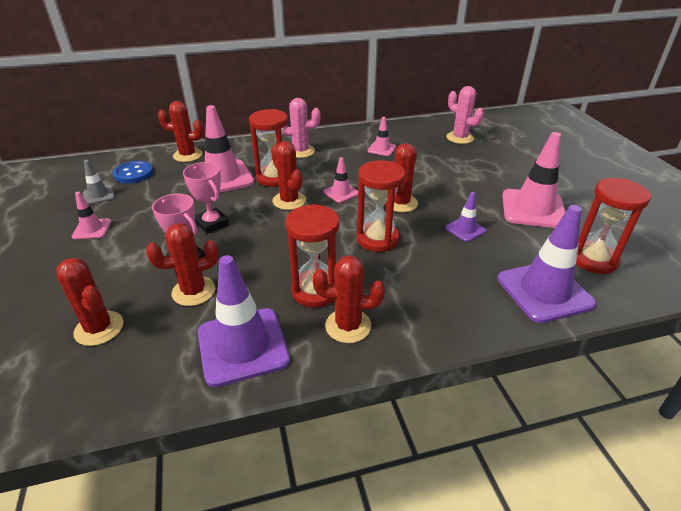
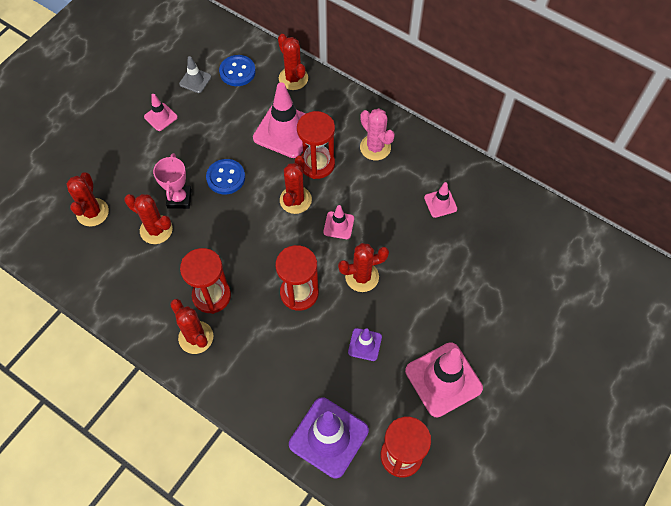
camera: 50 degrees right, 25 degrees up
(212, 224) = (226, 177): pink trophy -> blue button
(243, 346) = (136, 294): purple traffic cone -> none
(460, 138) = (528, 252): pink cactus -> none

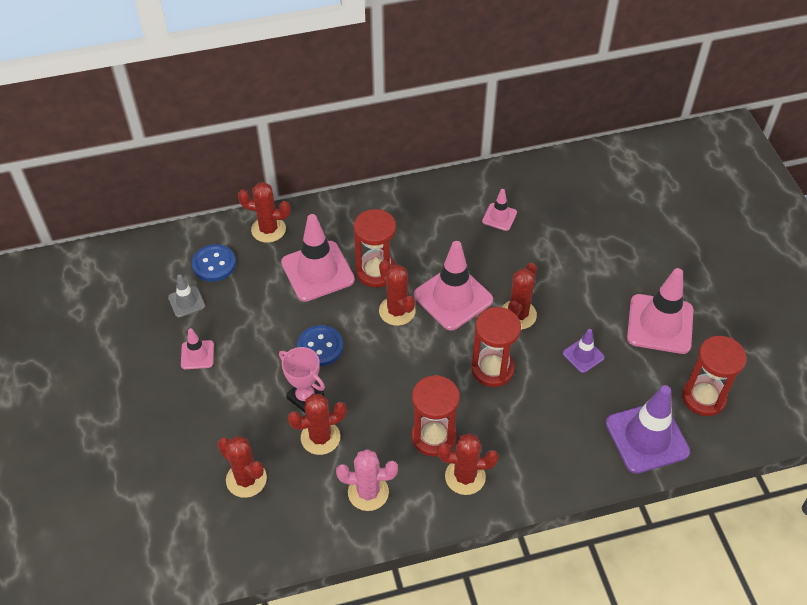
camera: 50 degrees left, 10 degrees down
(338, 225) = (453, 297): pink traffic cone -> pink traffic cone, size x2.00
(375, 147) = (402, 222): pink cactus -> pink cactus (368, 492)

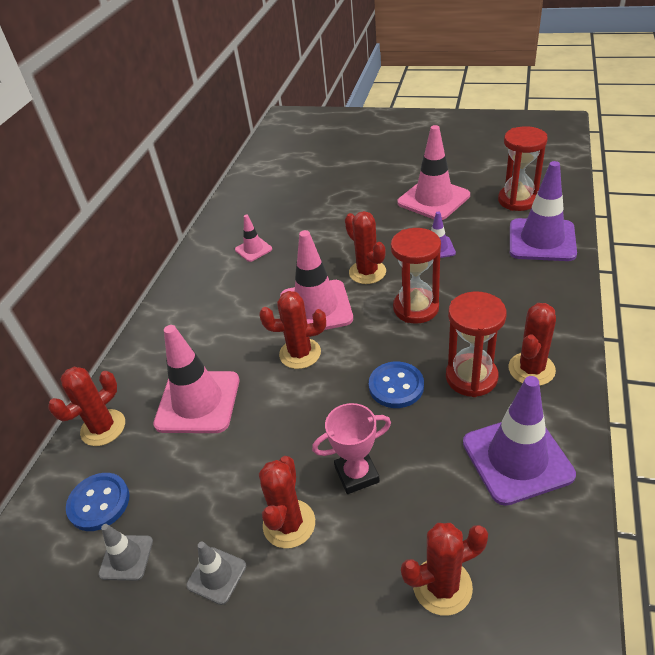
camera: 55 degrees left, 10 degrees down
(197, 355) = (216, 575): pink traffic cone -> grey traffic cone
(320, 347) = (297, 435): blue button -> blue button (396, 386)
(320, 437) = (420, 479): red cactus -> red cactus (289, 524)
(368, 492) = (517, 458): pink cactus -> purple traffic cone
(376, 272) = (240, 353): red hourglass -> none

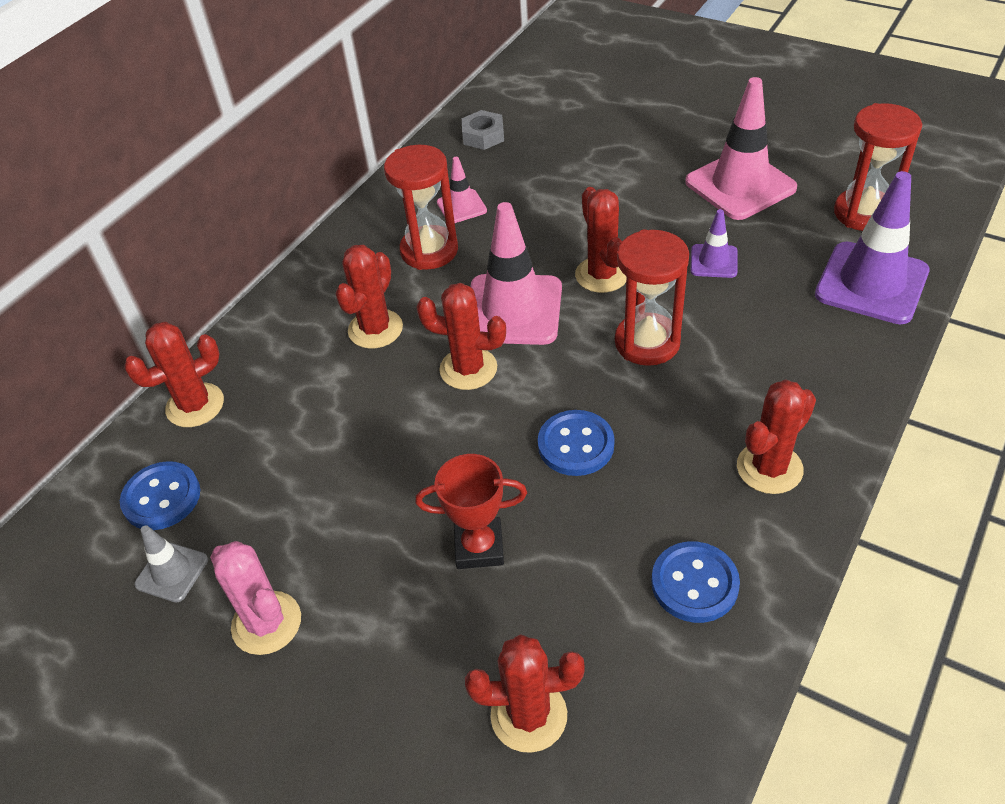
camera: 15 degrees right, 5 degrees up
(198, 402) = (318, 401): pink traffic cone -> none
(216, 575) = (266, 623): grey traffic cone -> pink cactus
(251, 202) = (483, 136): none -> grey nut
(289, 524) = (373, 586): red cactus -> red cactus (375, 329)
(357, 474) = (479, 547): pink trophy -> red trophy
(471, 377) = (681, 458): red hourglass -> red hourglass (429, 251)
(517, 458) = (694, 583): purple traffic cone -> blue button

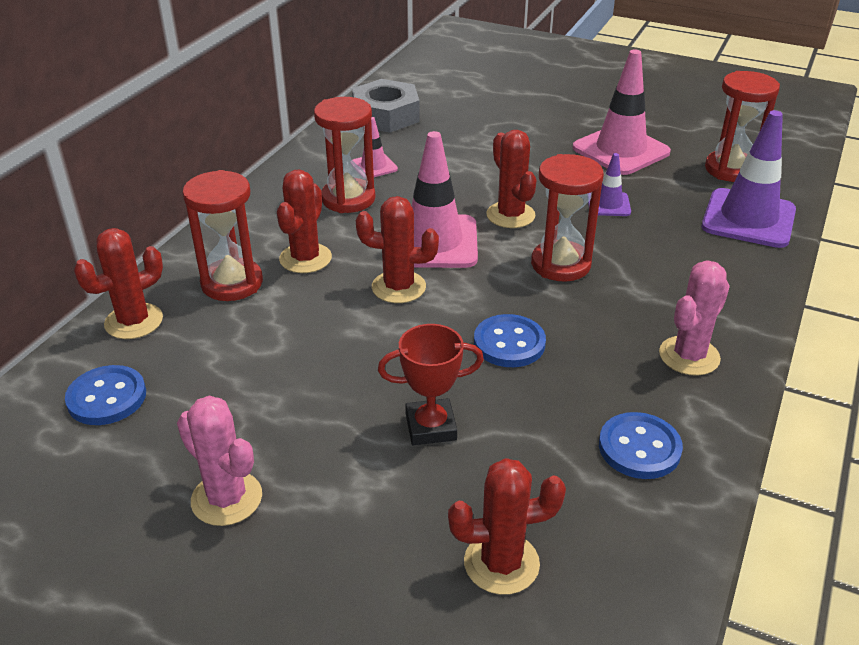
camera: 10 degrees left, 10 degrees down
(172, 572) = (123, 459): grey traffic cone -> none
(297, 359) = (232, 283): none -> red hourglass
(483, 136) = (386, 115): grey nut -> grey nut, size x1.71
(769, 468) = (689, 356): red cactus -> pink cactus

